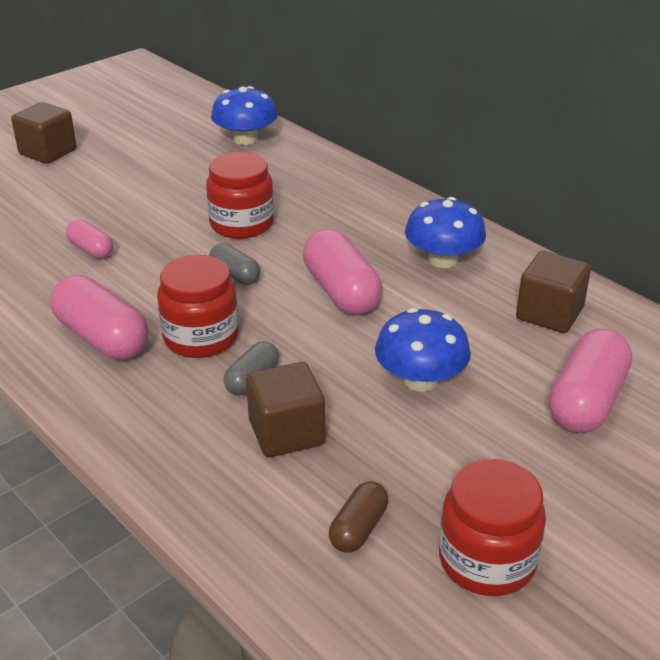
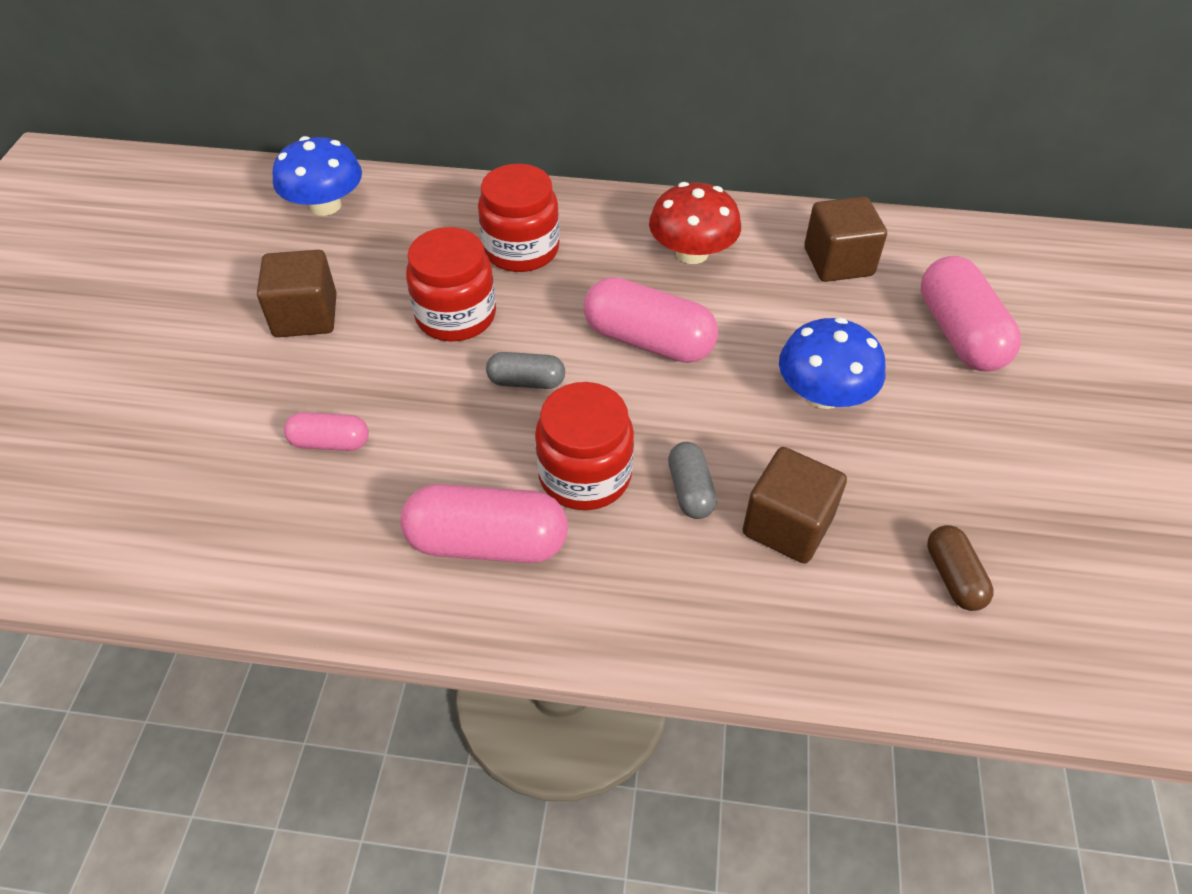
camera: 40 degrees left, 15 degrees up
(48, 152) = (96, 341): brown cube -> brown cube (305, 316)
(443, 260) = (692, 253): blue mushroom -> red mushroom
(487, 560) = (1066, 533): red jar -> red jar (521, 250)

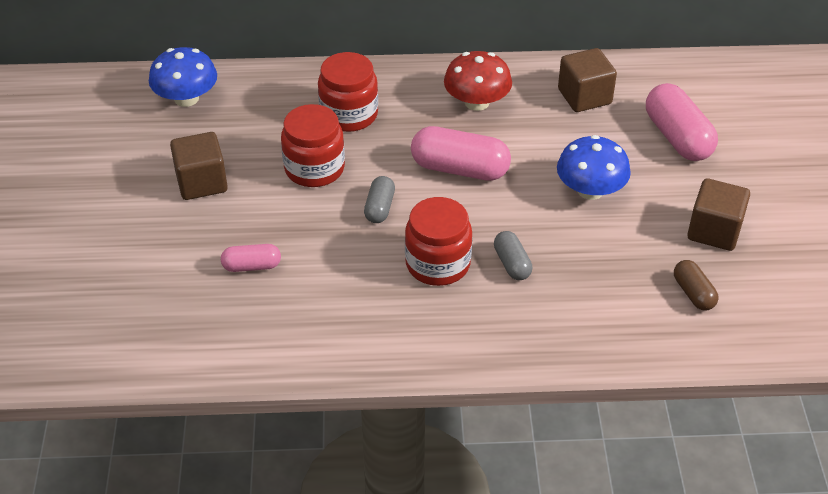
camera: 10 degrees left, 5 degrees down
(487, 542) = (383, 314): pink capsule -> none
(526, 381) = (379, 208): grey capsule -> grey capsule turned 75 degrees counterclockwise
(787, 525) = (581, 277): brown cube -> brown cube (714, 231)

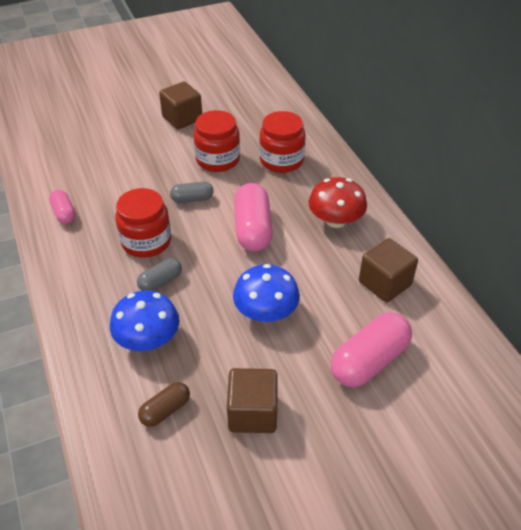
camera: 70 degrees right, 0 degrees up
(186, 98) = (256, 91): blue mushroom -> blue mushroom (148, 339)
(252, 266) = (115, 158): pink capsule -> pink capsule (64, 213)

